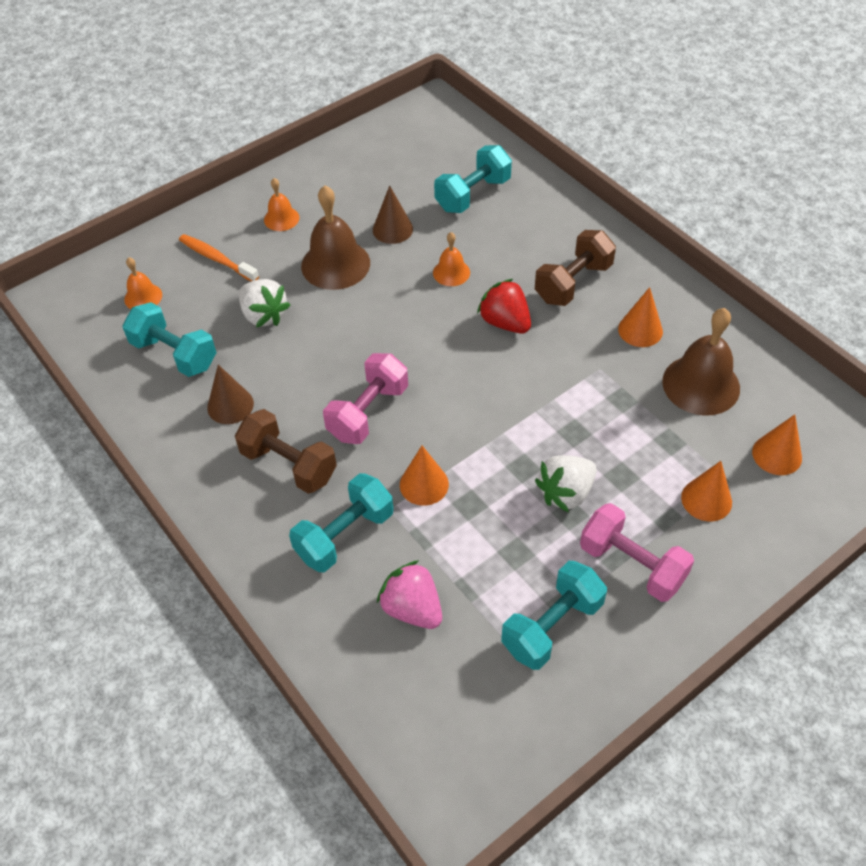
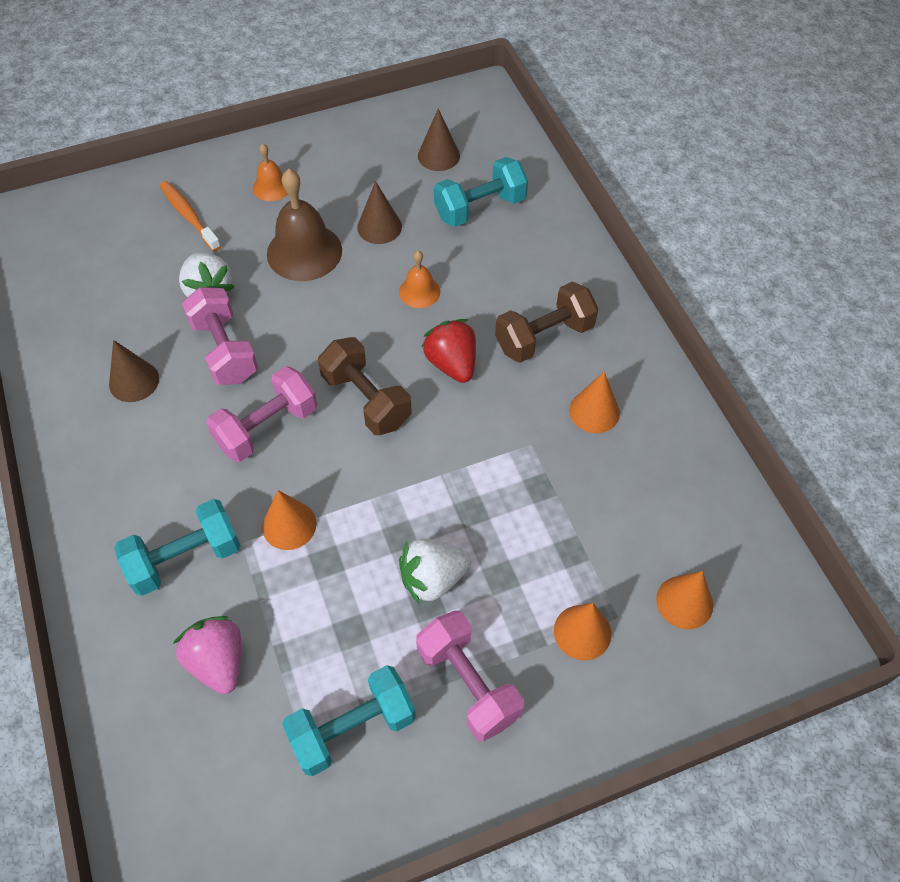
camera: 15 degrees right, 5 degrees up
(143, 297) = (100, 239): orange bell -> none
(174, 354) = (104, 310): turquoise dumbbell -> none
(289, 465) = (163, 463): brown dumbbell -> brown dumbbell (366, 400)
(301, 360) = (224, 350): none -> pink dumbbell
(418, 161) = (438, 155): none -> brown cone
(701, 384) = (634, 494): brown bell -> none

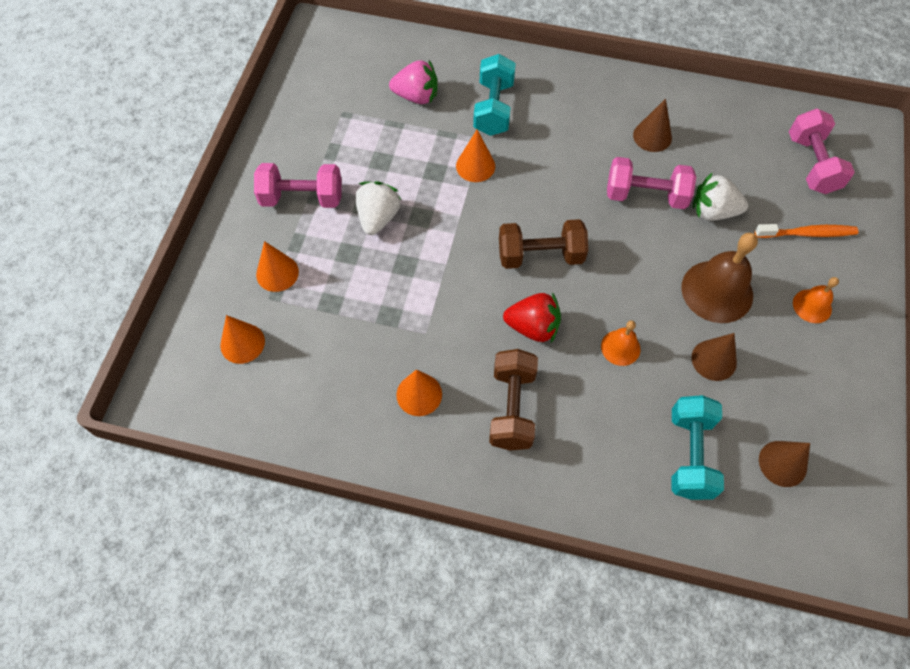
camera: 125 degrees right, 5 degrees up
(267, 427) = (559, 189): pink dumbbell -> pink dumbbell (811, 164)
(352, 728) = (327, 134): turquoise dumbbell -> none

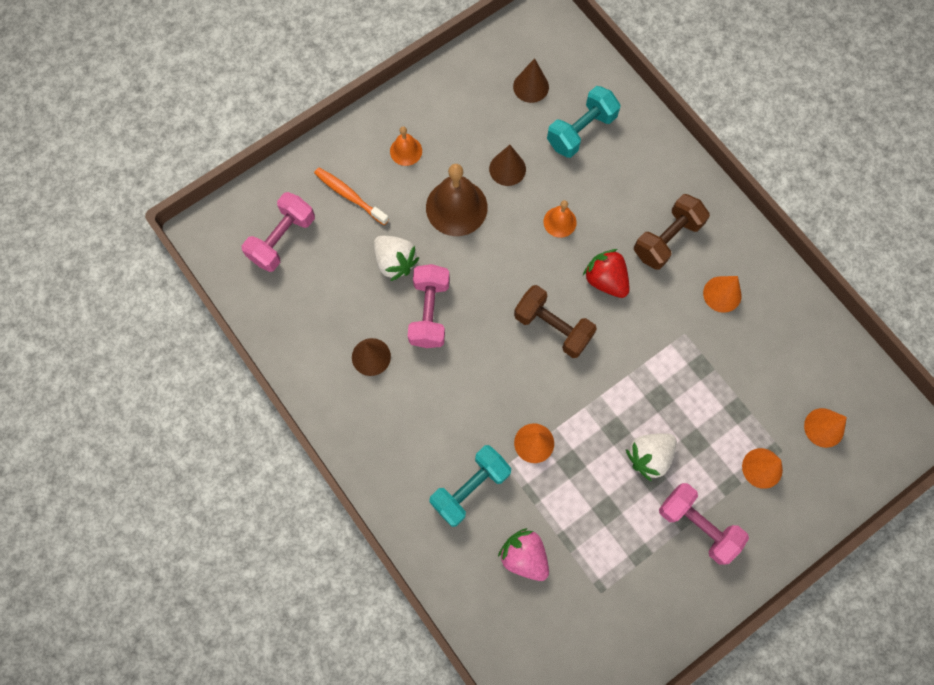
camera: 140 degrees left, 10 degrees up
(645, 195) = (429, 312): pink dumbbell -> pink dumbbell turned 45 degrees clockwise

